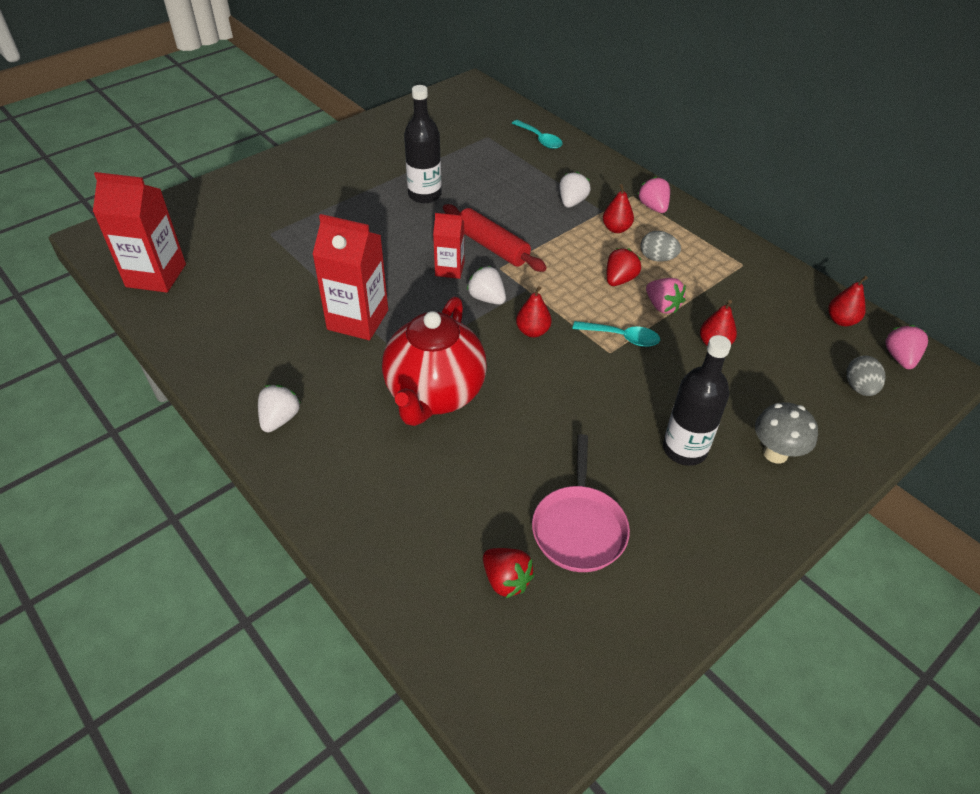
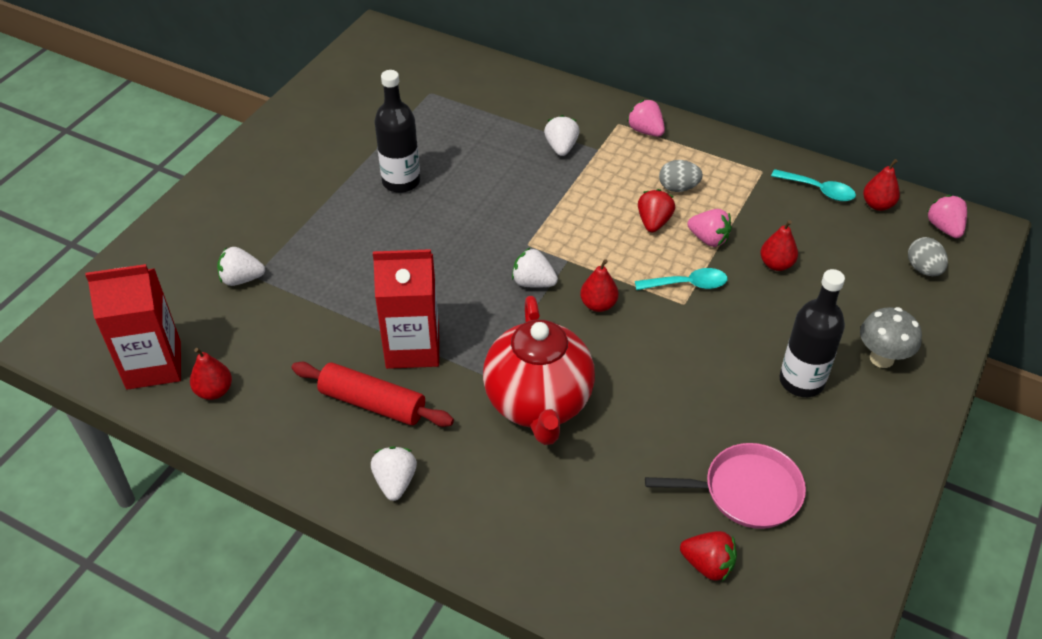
camera: 20 degrees left, 0 degrees up
(259, 232) = (241, 279): none -> white strawberry
(449, 269) = (476, 261): red carton -> none
(492, 247) = (506, 222): red rolling pin -> red rolling pin (372, 403)
(540, 139) = (488, 81): turquoise spoon -> turquoise spoon (818, 190)
(579, 528) = (747, 491): pink pan -> pink pan turned 75 degrees counterclockwise
(616, 229) = (621, 166): red pear -> red pear (214, 391)

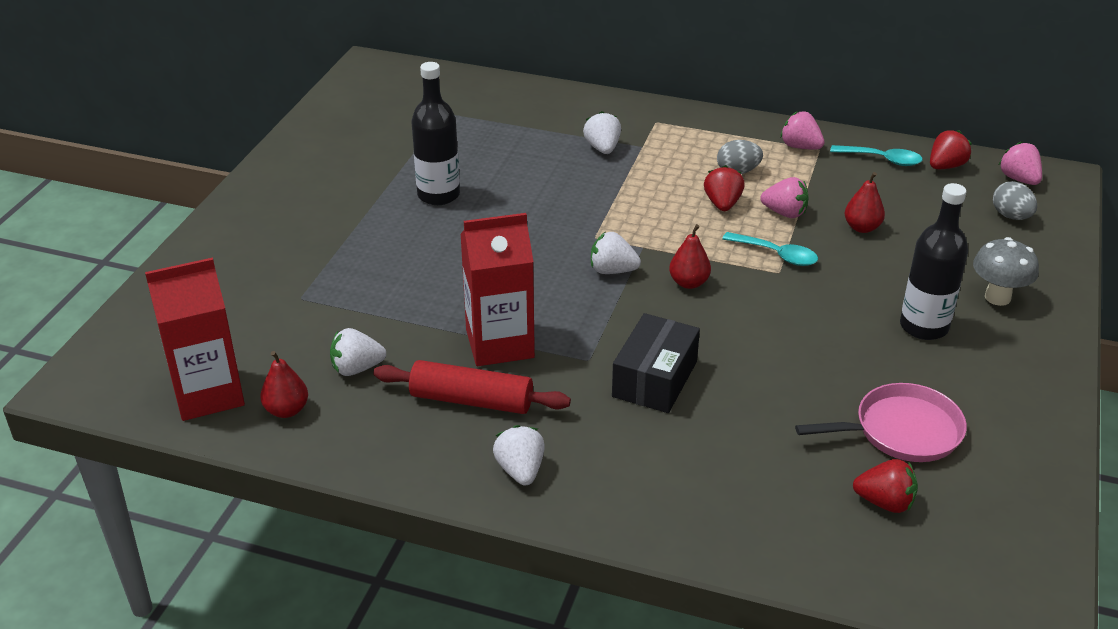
camera: 10 degrees left, 10 degrees down
(241, 279) = (286, 302): white strawberry -> white strawberry (357, 368)
(538, 403) = (655, 379): red teapot -> black box
(645, 131) = (687, 125): pink strawberry -> pink strawberry (800, 147)
(687, 284) = (776, 255): turquoise spoon -> turquoise spoon turned 45 degrees clockwise
(877, 205) = (946, 166): red pear -> red strawberry

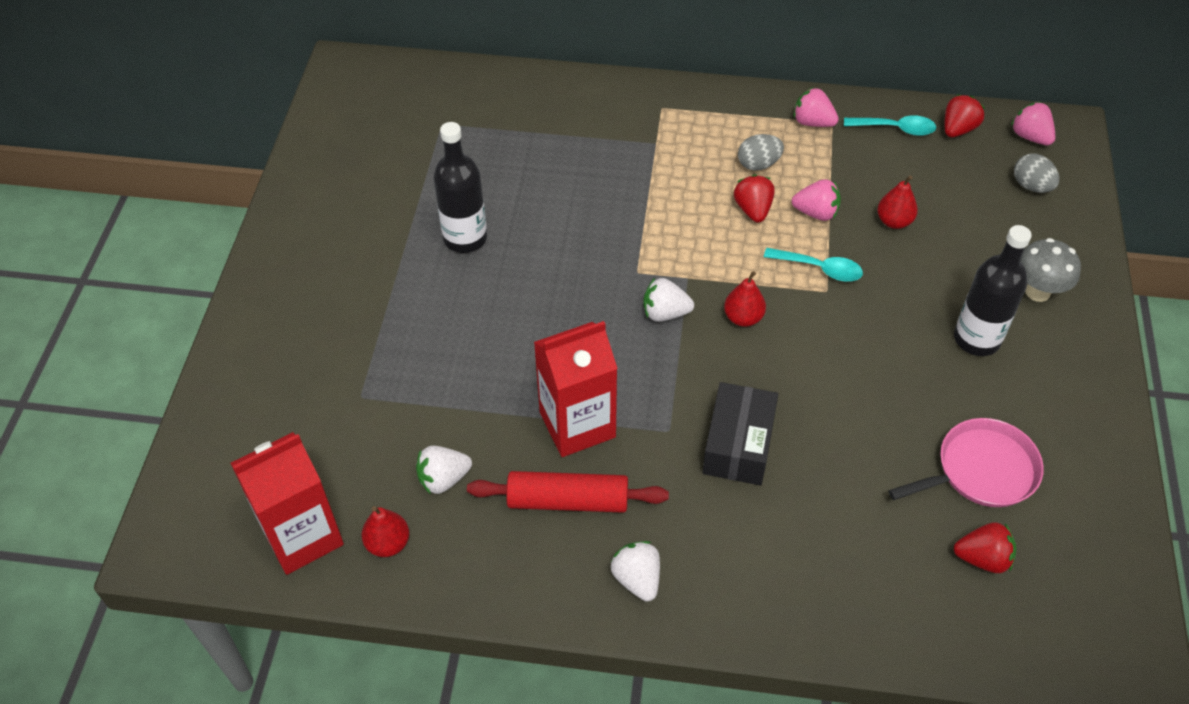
camera: 10 degrees left, 15 degrees up
(602, 148) = (616, 151): white strawberry -> none

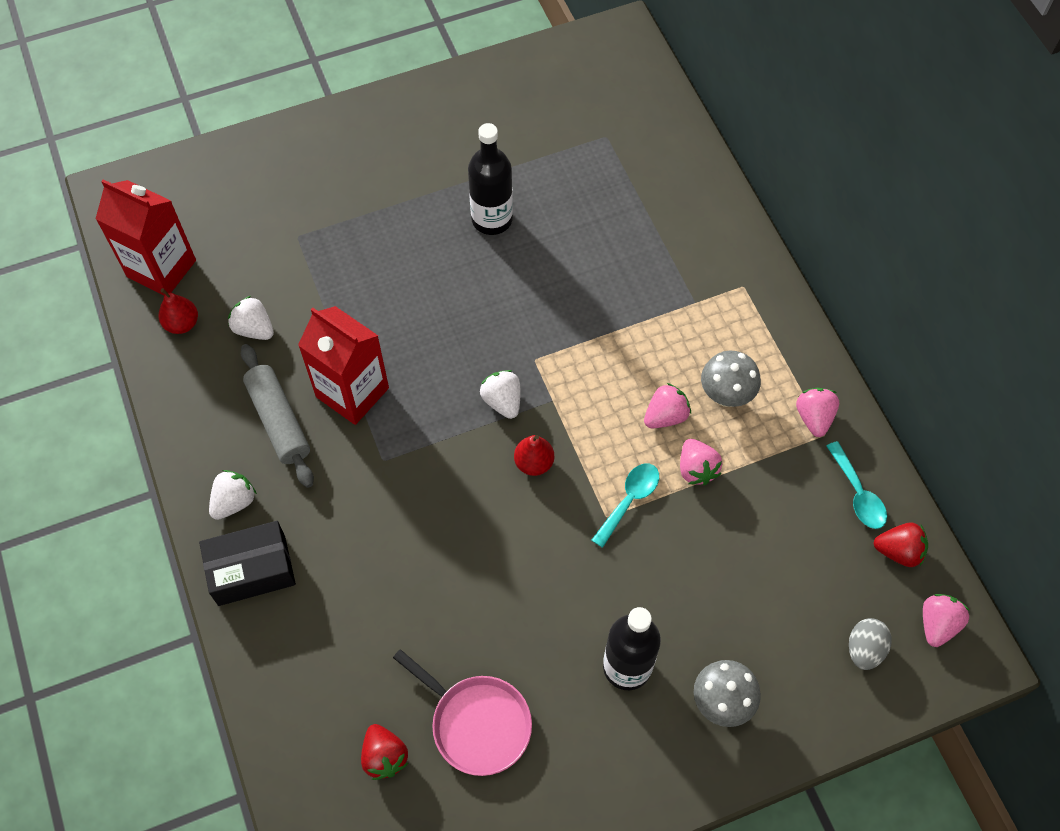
camera: 60 degrees right, 10 degrees up
(568, 501) = (278, 421): red rolling pin -> grey rolling pin
(738, 445) = (397, 518): black box -> black box (252, 570)
(753, 210) = (665, 416): red strawberry -> pink strawberry
(758, 164) = (726, 396): grey egg -> grey mushroom
(819, 269) = (629, 500): turquoise spoon -> turquoise spoon turned 135 degrees counterclockwise
(894, 221) = (730, 540): red pear -> none

